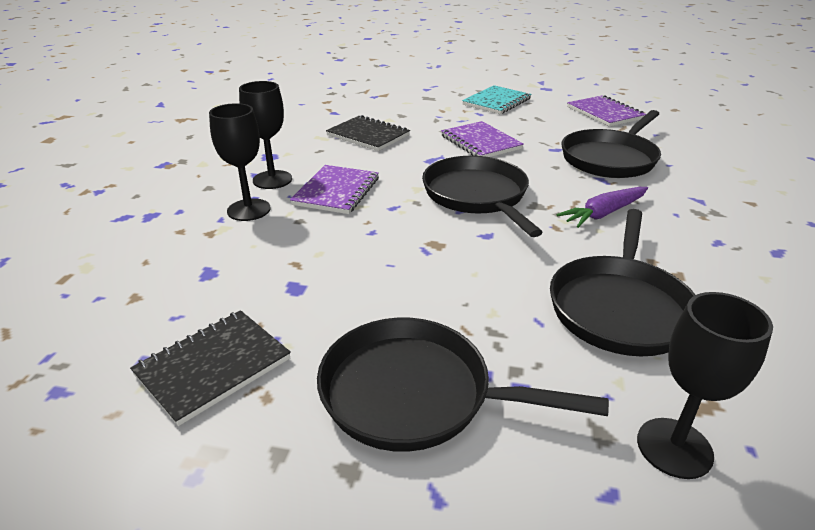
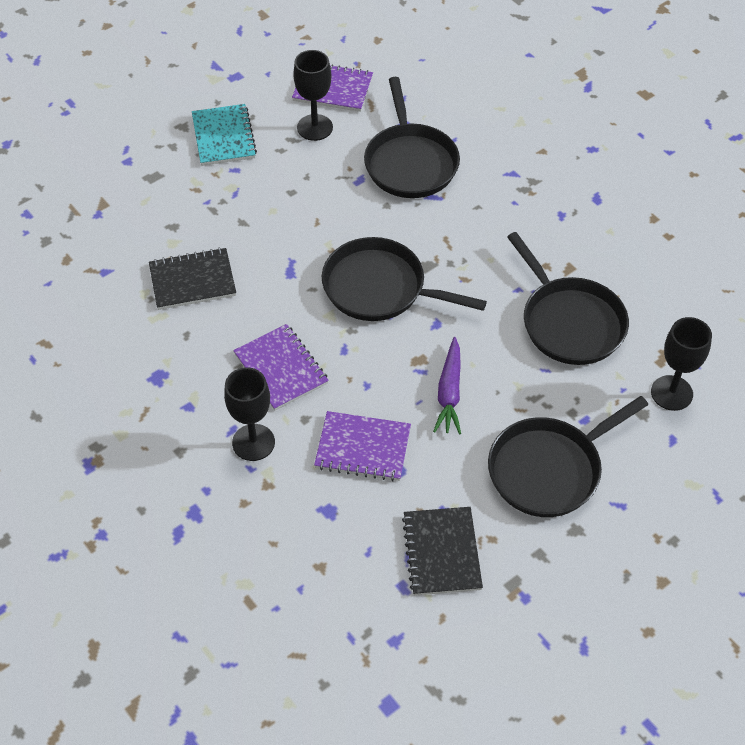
camera: 50 degrees left, 20 degrees up
(272, 180) = (212, 400): black goblet -> black goblet (315, 127)
(480, 142) = (294, 216): purple notebook -> purple notebook (363, 448)
(604, 213) = (475, 239): purple carrot -> purple carrot (449, 392)

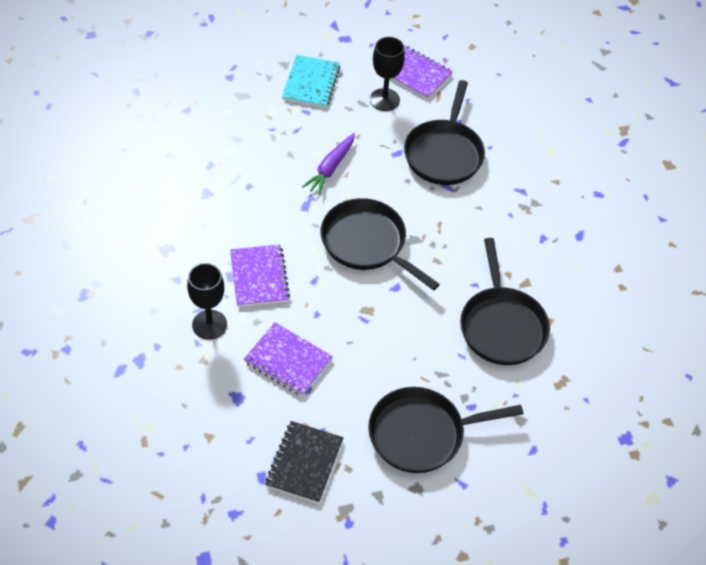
camera: 20 degrees right, 0 degrees up
(192, 281) = (229, 185): black notebook -> none
(449, 392) = (376, 344): purple carrot -> purple carrot (330, 168)
(671, 393) = (553, 413): black goblet -> none

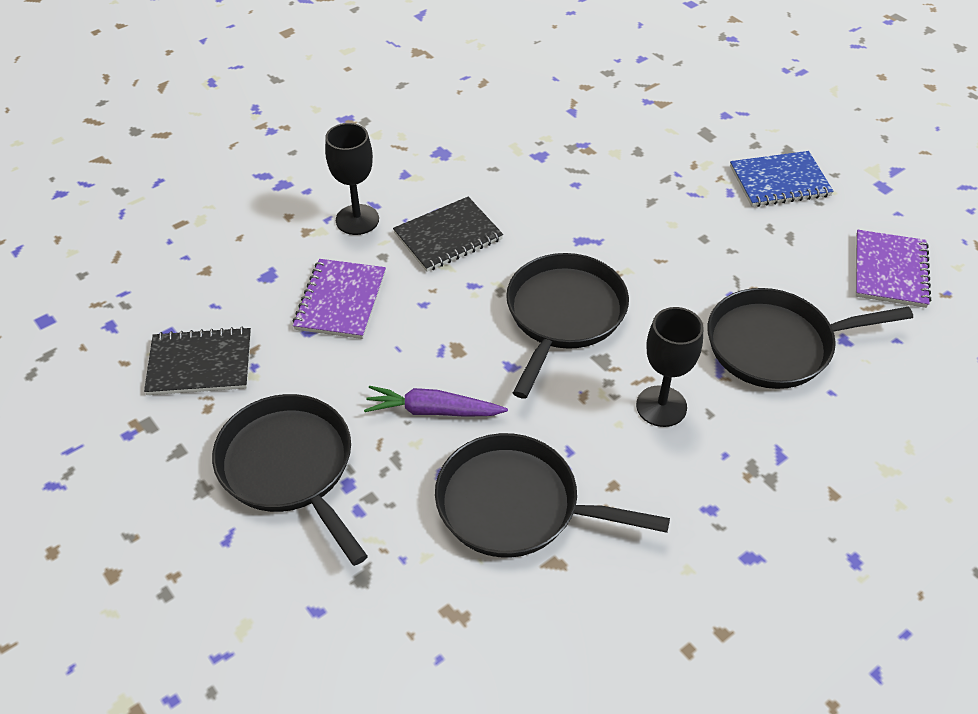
camera: 70 degrees right, 5 degrees down
(259, 277) = (448, 236): purple notebook -> black notebook
(311, 83) = (779, 181): turquoise notebook -> blue notebook
(330, 168) = (658, 243): purple carrot -> purple carrot (433, 411)
(384, 100) = (815, 256): black goblet -> black goblet (661, 406)
(502, 326) = (515, 505): black pan -> black pan turned 45 degrees clockwise

